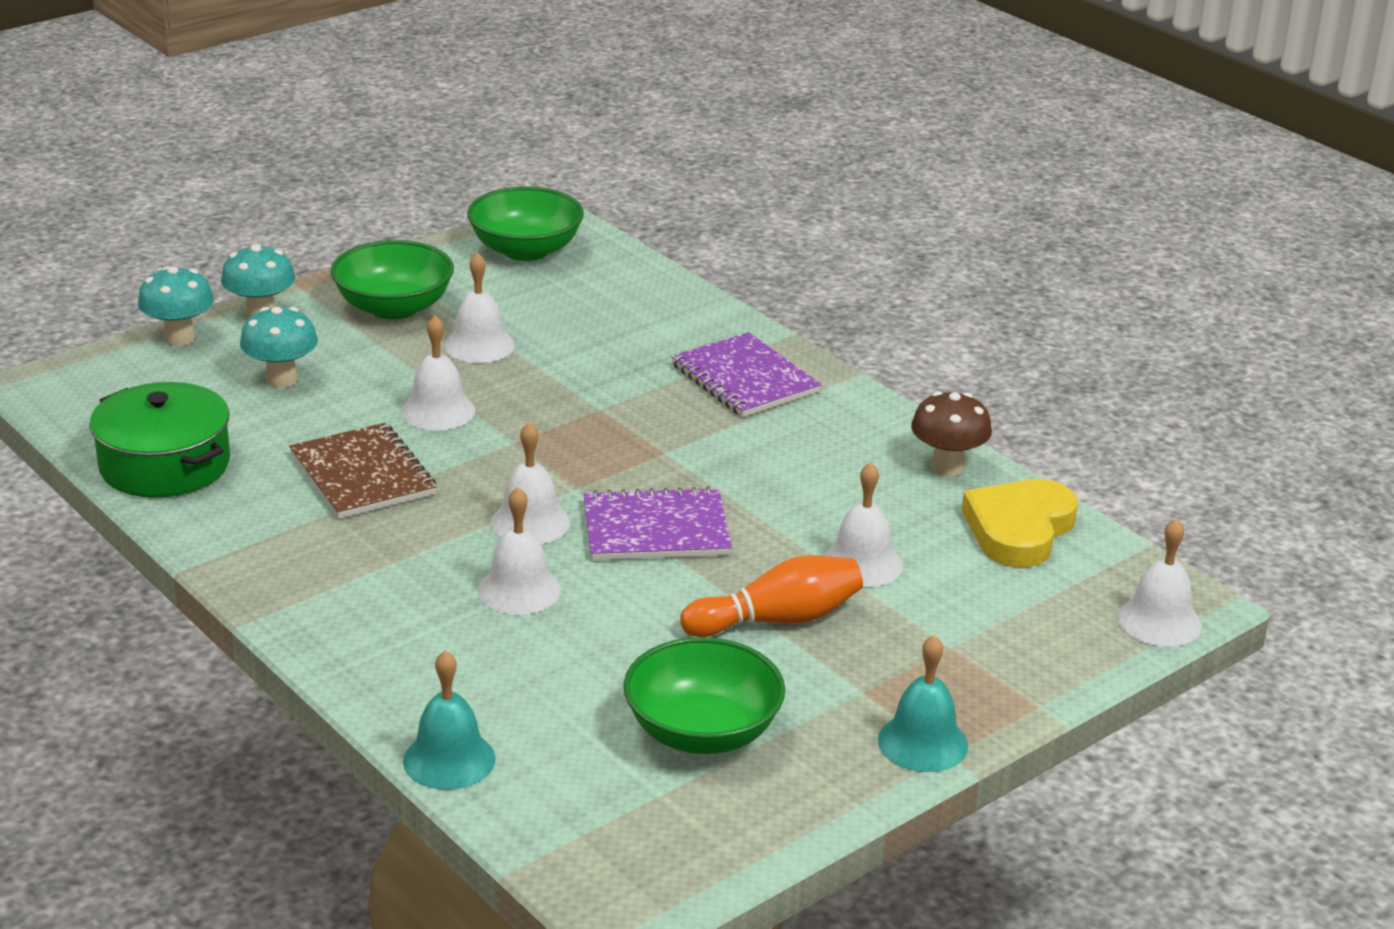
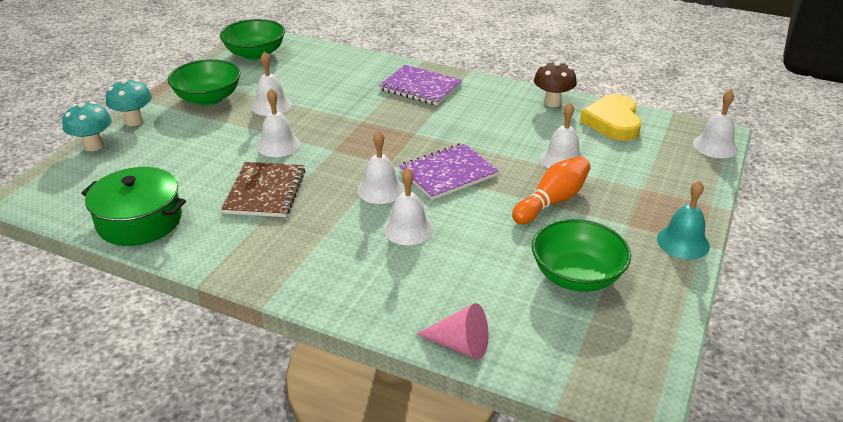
camera: 25 degrees left, 5 degrees up
(281, 379) = (174, 152): turquoise mushroom -> none
(362, 475) = (265, 191): brown notebook -> brown notebook turned 60 degrees clockwise
(449, 759) = (460, 345): turquoise bell -> pink cone

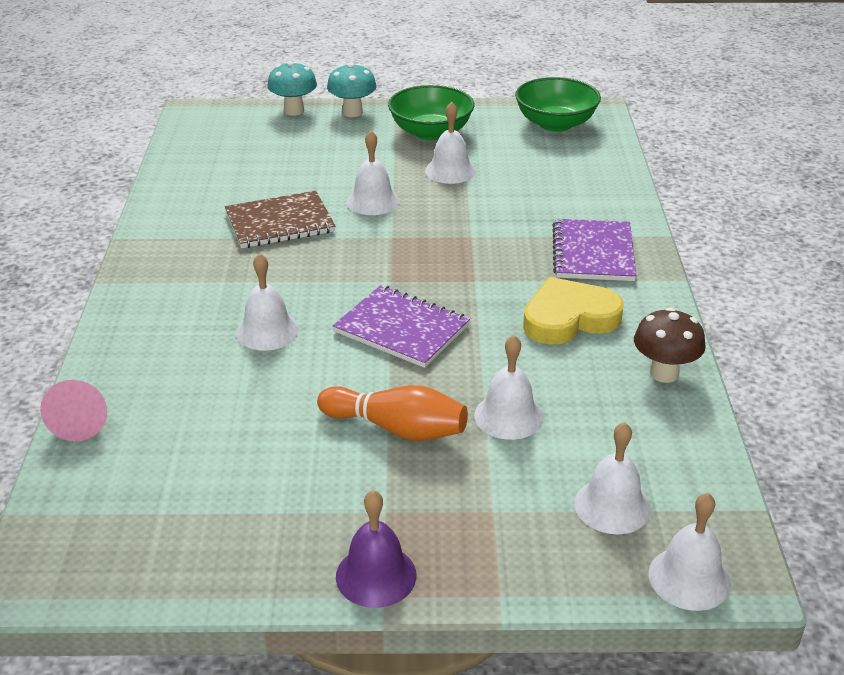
camera: 65 degrees right, 0 degrees up
(139, 221) = (190, 176): green pot -> none
(380, 190) = (332, 291): white bell -> white bell (612, 506)
(576, 276) = (244, 483): green bowl -> none
(613, 122) = (662, 446): yellow heart -> yellow heart (569, 318)
(683, 242) = (376, 575): turquoise bell -> purple bell

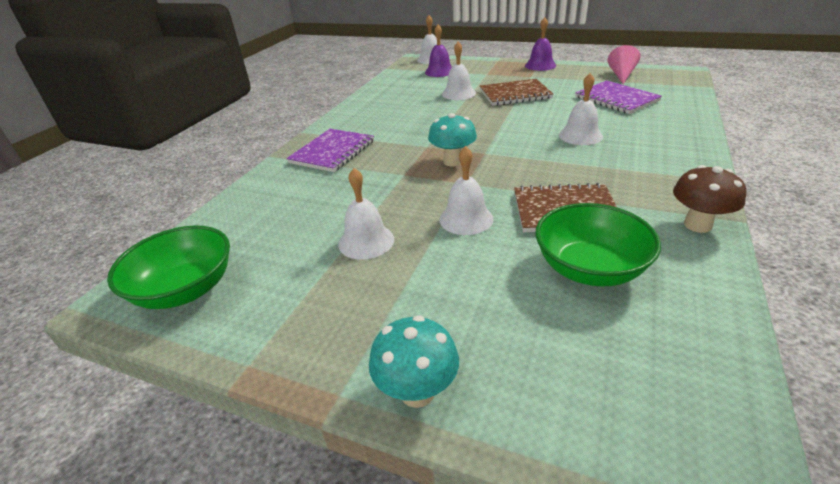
camera: 155 degrees left, 0 degrees up
(82, 420) = (692, 110): pink cone -> pink cone (621, 75)
(294, 111) = (517, 429): turquoise mushroom -> turquoise mushroom (453, 161)
(397, 428) = (515, 94): orange bowling pin -> brown notebook
(401, 329) = (492, 128): purple notebook -> purple notebook (616, 99)
(431, 132) = (337, 310): green bowl -> green bowl (589, 268)
(569, 318) = (390, 122): yellow heart -> none
(612, 506) = (439, 72): white bell -> purple bell
(664, 373) = (370, 99): brown mushroom -> brown mushroom (697, 225)

